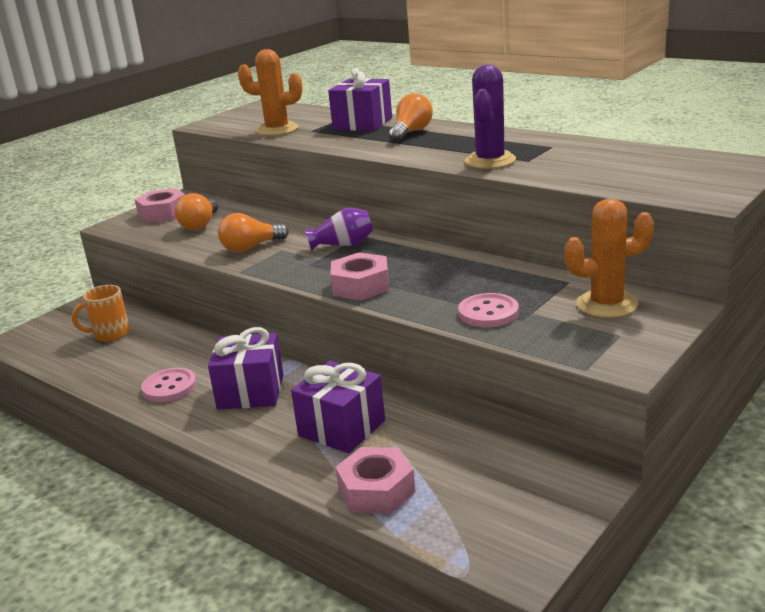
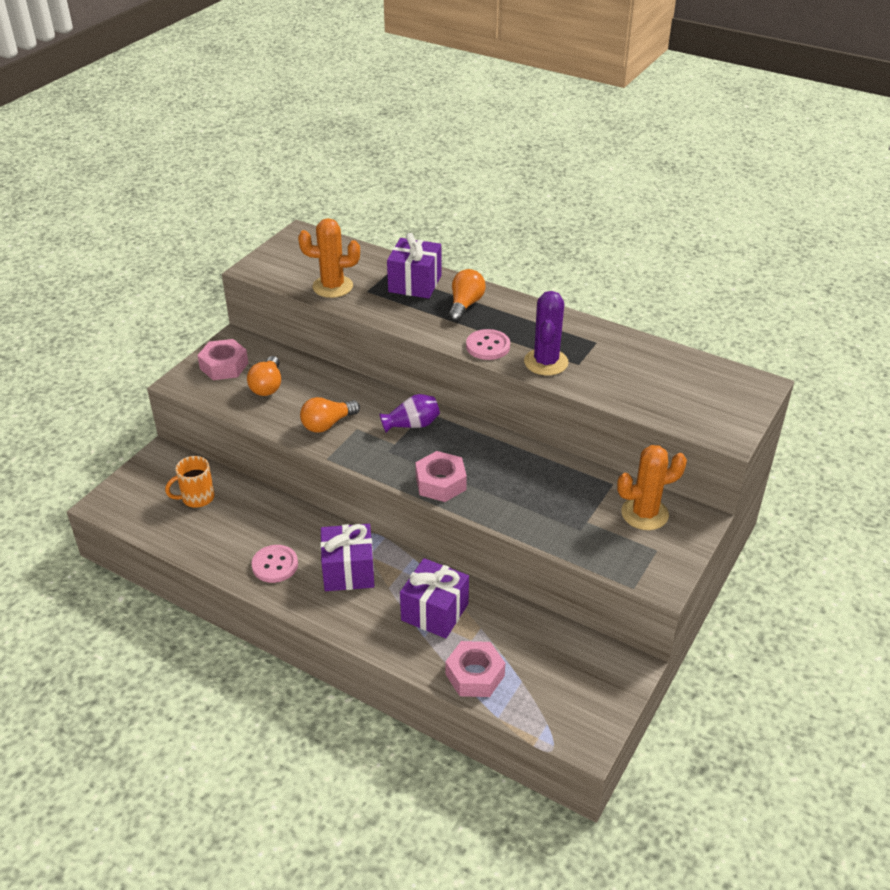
camera: 10 degrees left, 15 degrees up
(488, 313) = (552, 521): pink button -> pink button (488, 346)

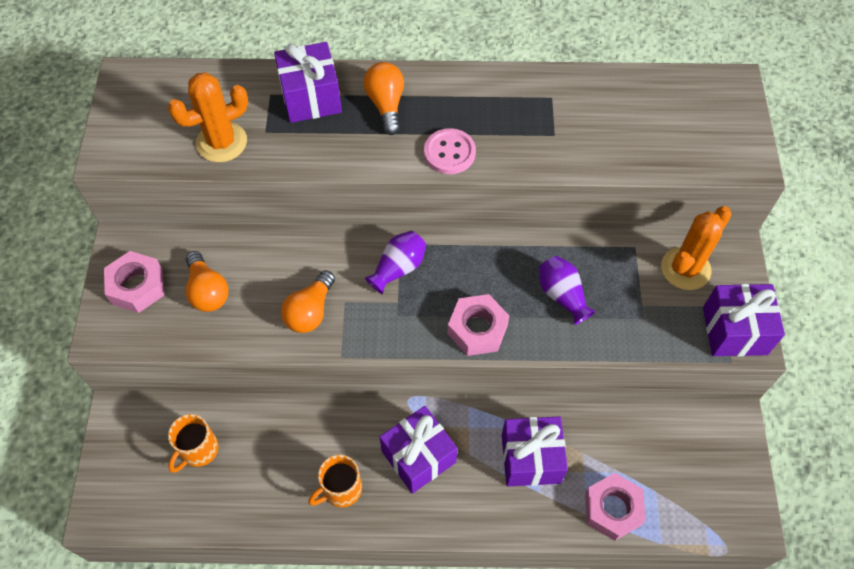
camera: 30 degrees left, 20 degrees up
(275, 565) = (341, 489): pink button -> orange mug
(525, 489) = (562, 295): none -> purple vase
(546, 362) = (522, 147): purple cactus -> none
(653, 569) = (734, 331): none -> purple gift

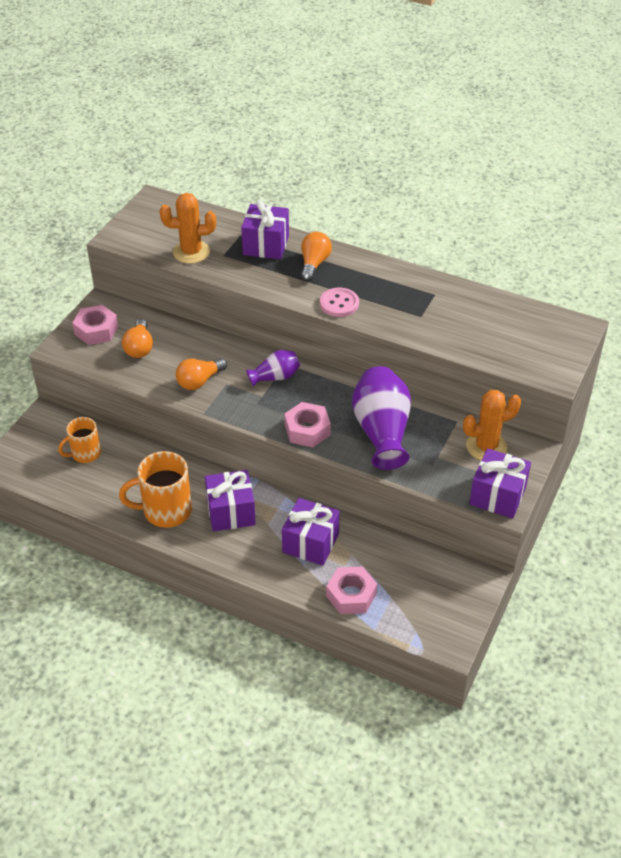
camera: 25 degrees right, 15 degrees down
(341, 489) = (165, 511): orange mug -> orange mug, size x1.58
(562, 295) = (381, 431): purple vase -> purple vase, size x1.89

